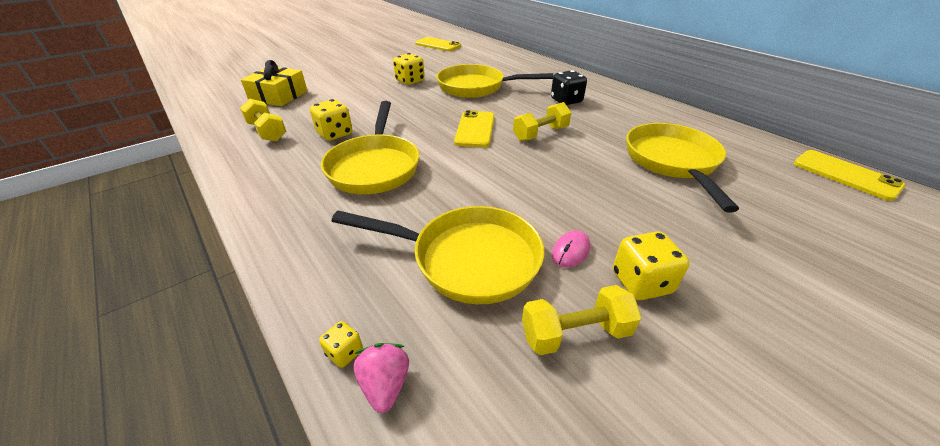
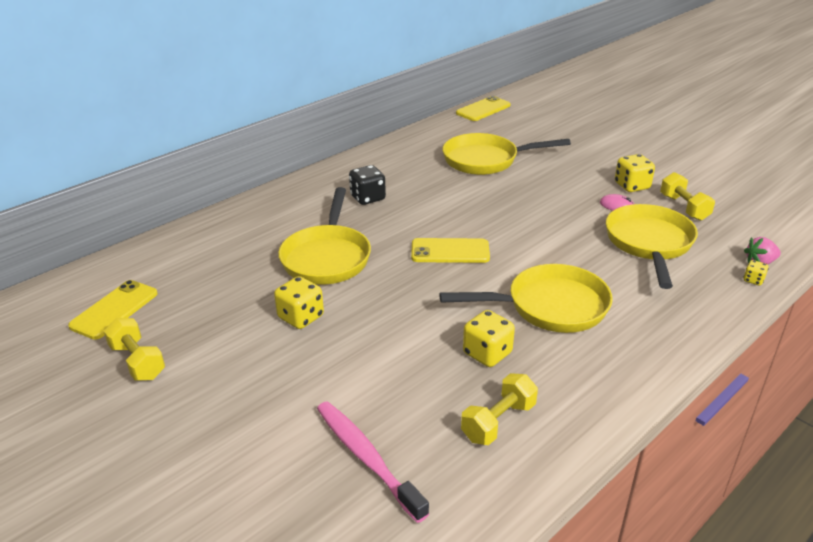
camera: 95 degrees left, 5 degrees down
(279, 96) = (366, 458): yellow gift -> pink toothbrush
(540, 134) = (451, 214): yellow dumbbell -> yellow dumbbell (137, 361)

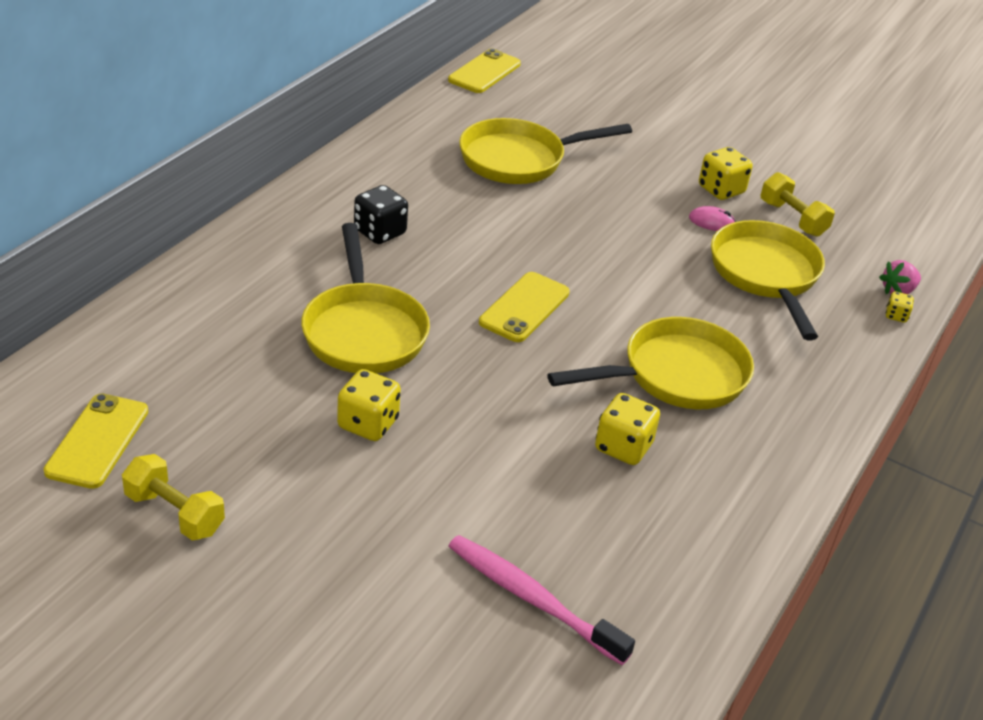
camera: 20 degrees left, 5 degrees up
(450, 251) = (524, 308): yellow phone -> yellow phone turned 45 degrees counterclockwise
(498, 422) = (667, 533): yellow dumbbell -> none

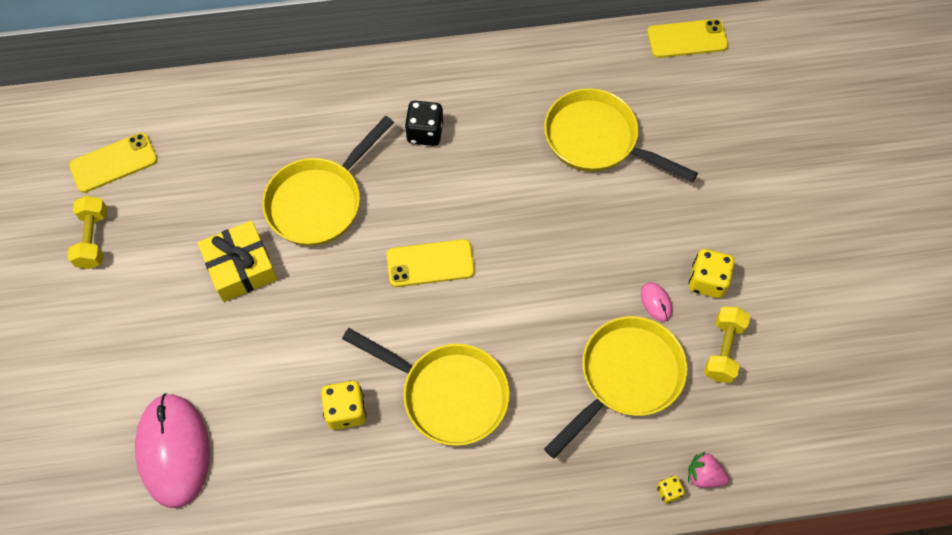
camera: 55 degrees right, 25 degrees up
(368, 424) = (241, 267): yellow dice -> yellow gift
(532, 599) = (174, 451): pink toothbrush -> pink mouse

